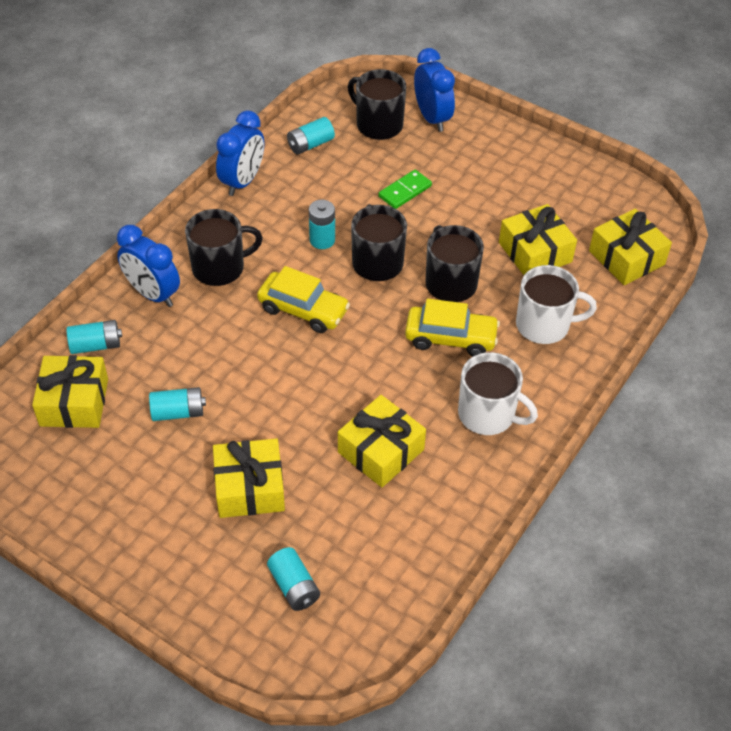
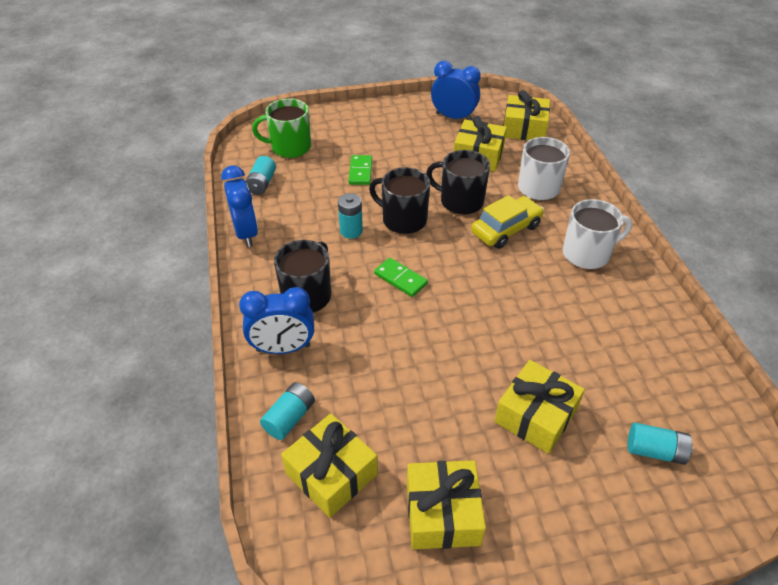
camera: 45 degrees left, 5 degrees down
(178, 412) = (417, 410): turquoise battery -> none
(303, 310) = (400, 279): yellow car -> green domino
(378, 124) = (290, 147): black mug -> green mug
(381, 451) = (569, 322): yellow gift -> yellow gift (442, 513)
(432, 118) = (318, 125): blue clock -> blue clock (453, 117)

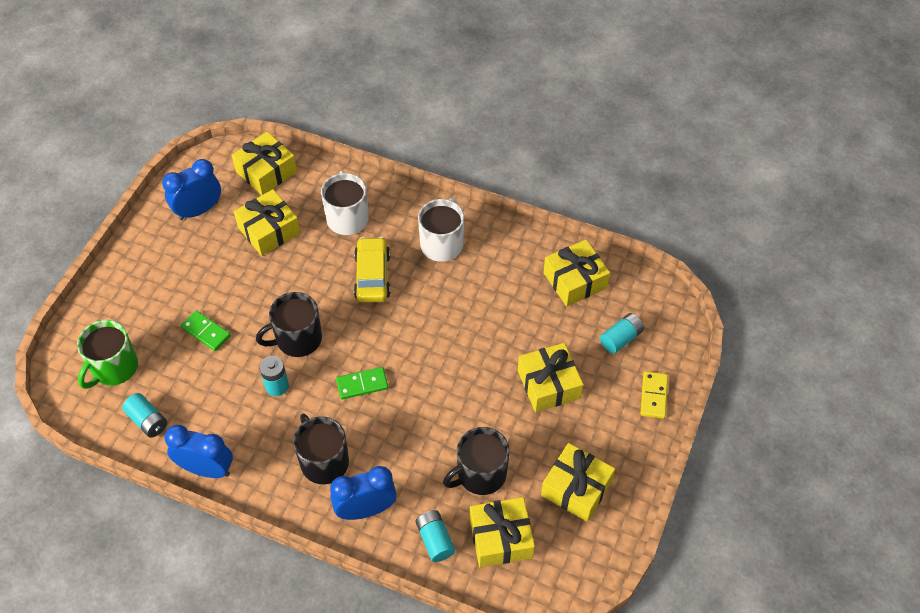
camera: 55 degrees left, 10 degrees up
(283, 348) = (366, 509): blue clock -> blue clock turned 135 degrees counterclockwise
(460, 201) = (313, 284): black mug -> black mug (480, 474)
(624, 528) = (653, 396): none -> yellow domino
(670, 370) = (575, 280): none -> yellow gift

